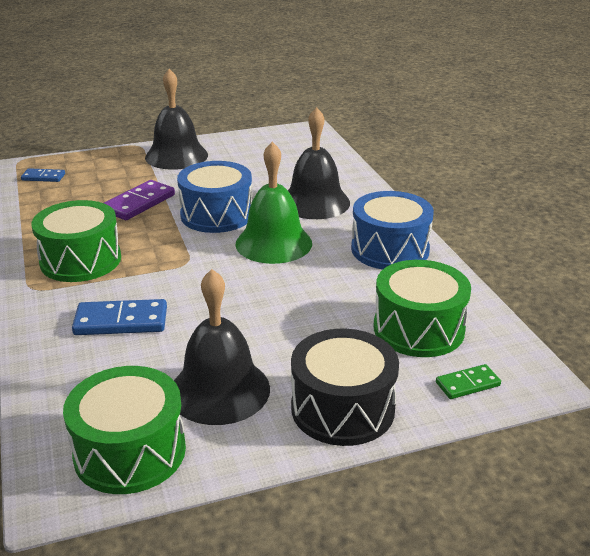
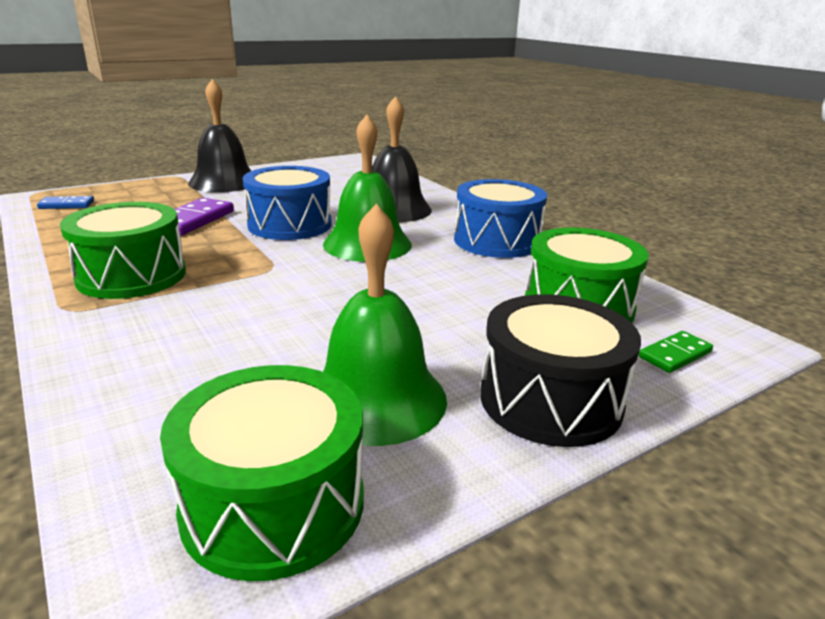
camera: 15 degrees left, 5 degrees down
(121, 321) = (205, 334): blue domino -> none
(219, 390) = (376, 398): black bell -> green bell

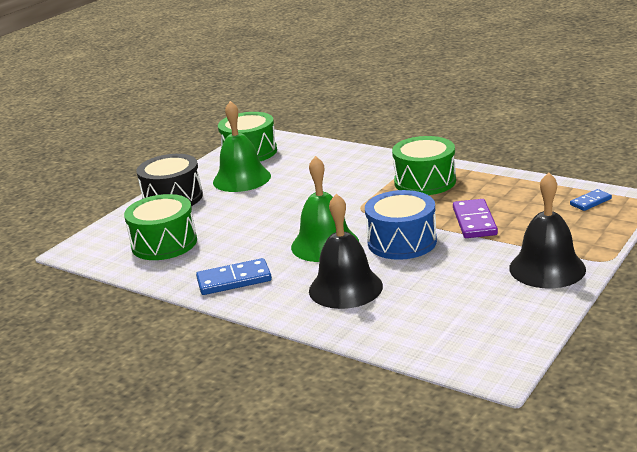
camera: 160 degrees right, 0 degrees up
(496, 241) = (234, 280): blue drum -> blue domino
(675, 354) = (114, 232): green domino -> none

